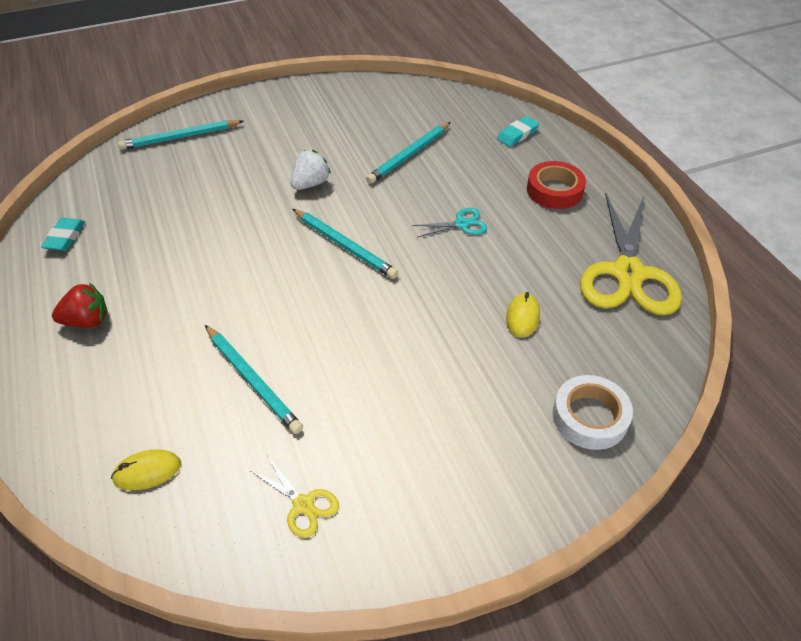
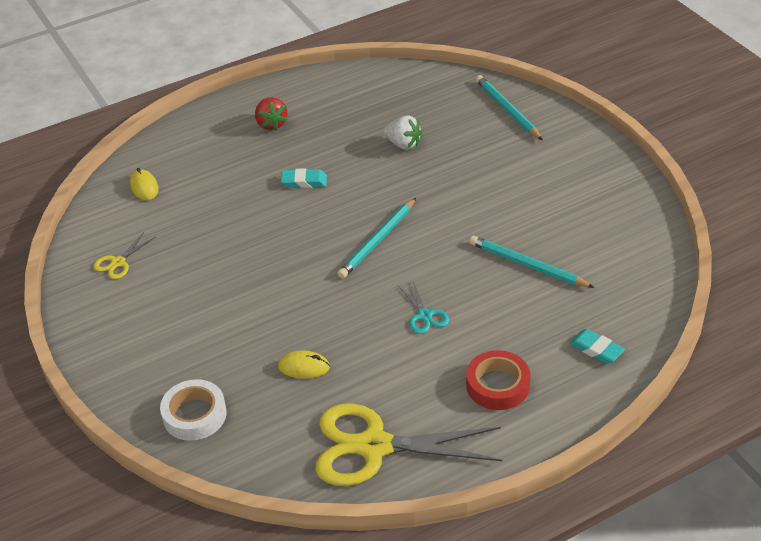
camera: 85 degrees right, 5 degrees down
(65, 237) = (358, 87): turquoise eraser -> turquoise eraser (304, 181)
(253, 380) = (222, 217): turquoise pencil -> none
(310, 184) = (460, 204): white strawberry -> white strawberry (403, 144)

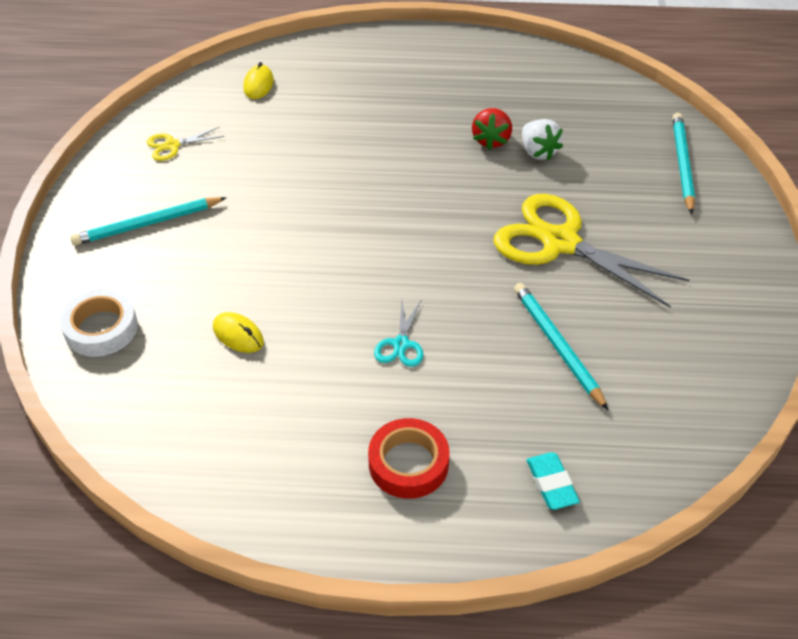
camera: 30 degrees right, 5 degrees up
(271, 124) = (426, 75): red strawberry -> red strawberry (491, 140)
(304, 181) = (406, 145): turquoise eraser -> none
(374, 446) = (228, 458): yellow scissors -> yellow scissors (560, 243)
(378, 240) = (424, 240): turquoise pencil -> turquoise pencil (148, 224)

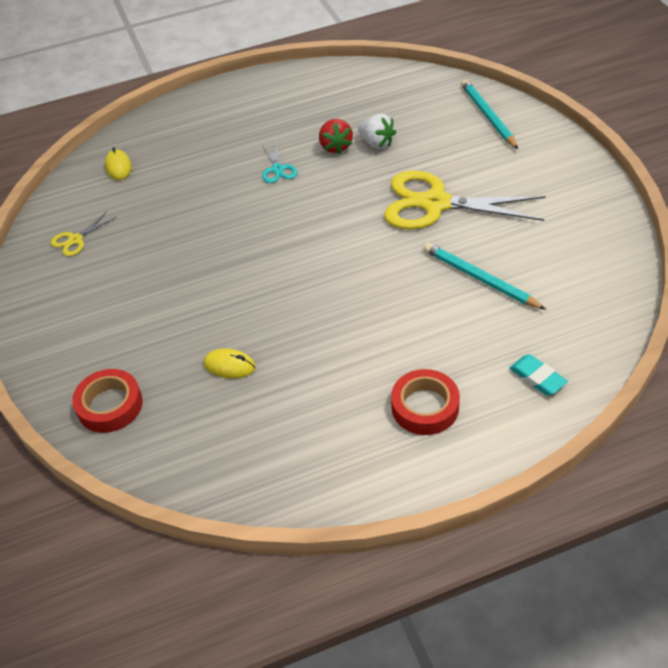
camera: 20 degrees left, 0 degrees up
(101, 328) = (110, 405): white tape -> red tape
(148, 224) = (95, 309): turquoise pencil -> none
(401, 344) = (363, 322): turquoise scissors -> turquoise scissors (277, 169)

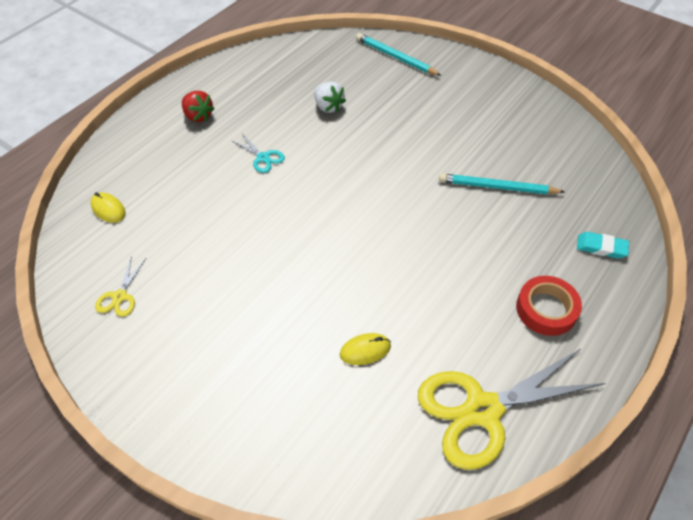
camera: 35 degrees left, 5 degrees up
(110, 405) = (287, 443): red tape -> none
(335, 147) = (297, 121): red strawberry -> red strawberry (198, 116)
(377, 143) = (328, 107): white strawberry -> white strawberry turned 45 degrees clockwise
(435, 204) = (415, 140): yellow scissors -> yellow scissors (483, 410)

